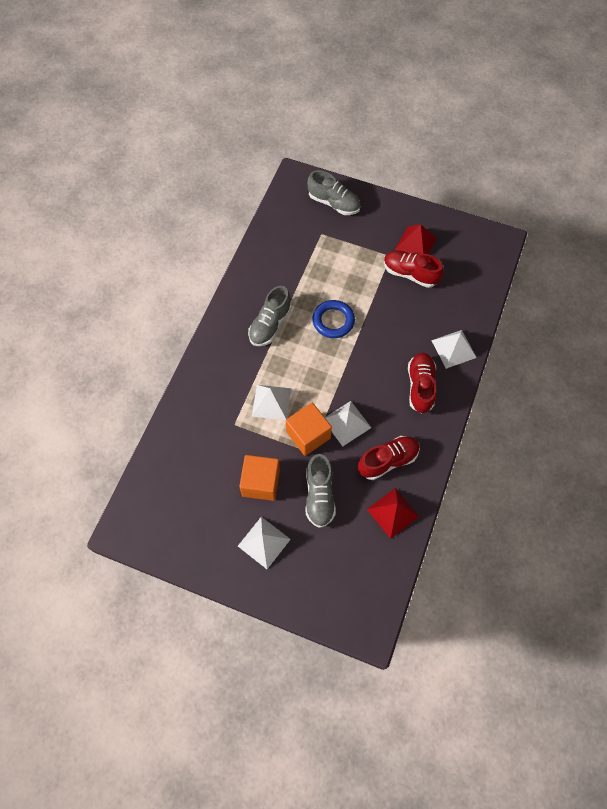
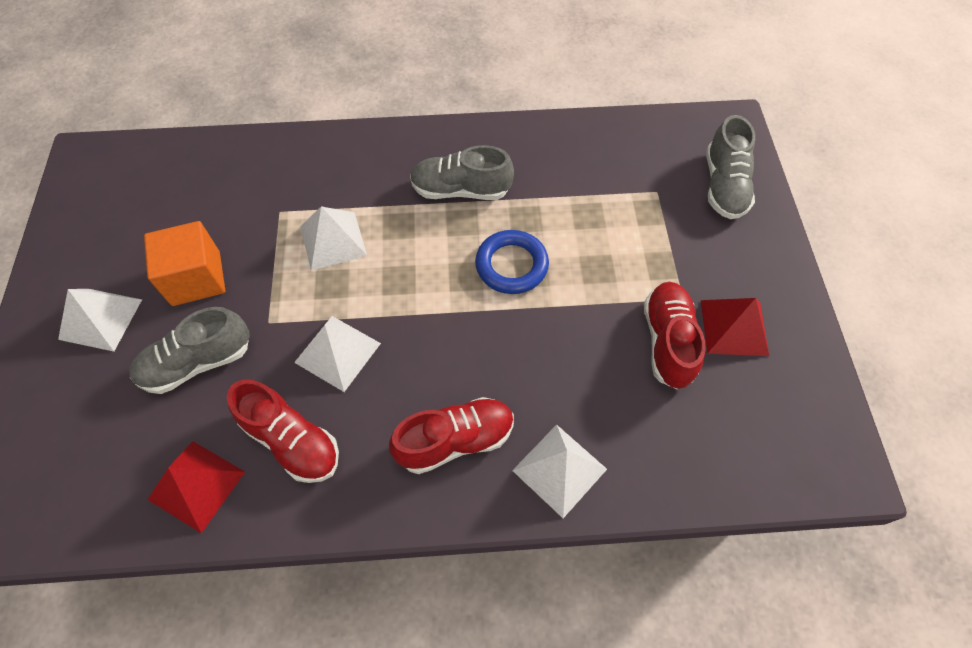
camera: 65 degrees right, 5 degrees down
(308, 435) = (296, 308): orange cube -> none

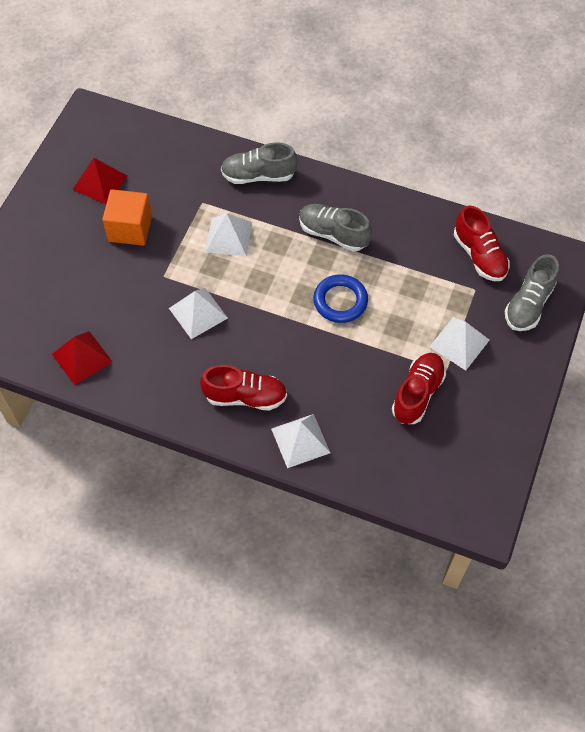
camera: 25 degrees right, 0 degrees up
(101, 319) = (62, 233): white pyramid -> white pyramid (459, 343)
(197, 362) = (110, 284): grey shoe -> grey shoe (258, 175)
(292, 441) = (147, 355): red shoe -> red shoe (479, 255)
(734, 327) = (469, 403): red pyramid -> red pyramid (100, 182)

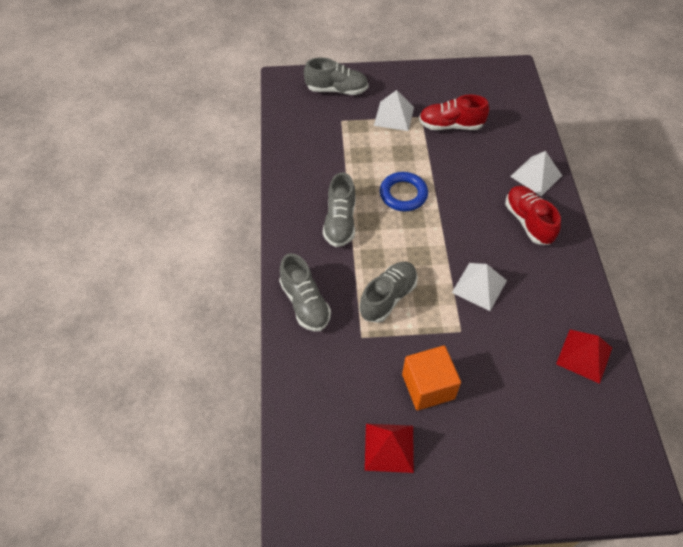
camera: 115 degrees left, 5 degrees down
(228, 237) = (388, 297): white pyramid -> grey shoe
(479, 255) = (308, 126): red shoe -> none

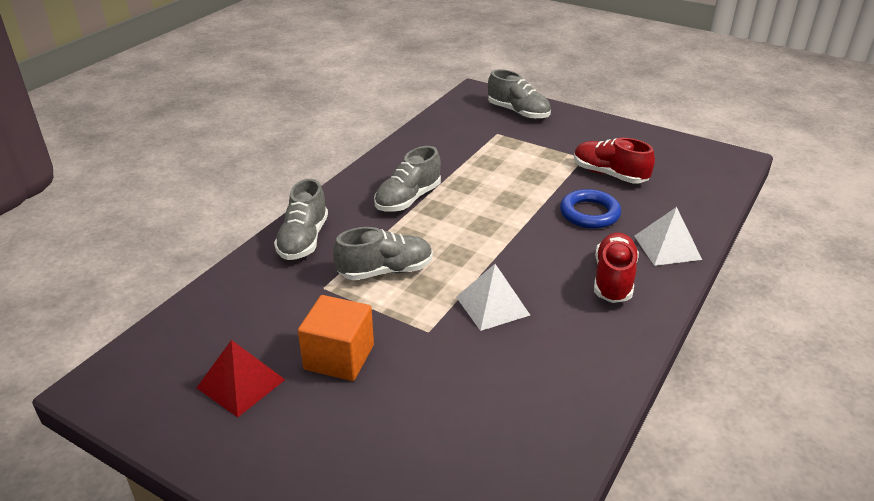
camera: 35 degrees right, 20 degrees down
(394, 116) = (555, 148): white pyramid -> none
(403, 194) = (495, 204): blue ring -> blue ring (589, 213)
(584, 356) = (549, 424): red pyramid -> none

